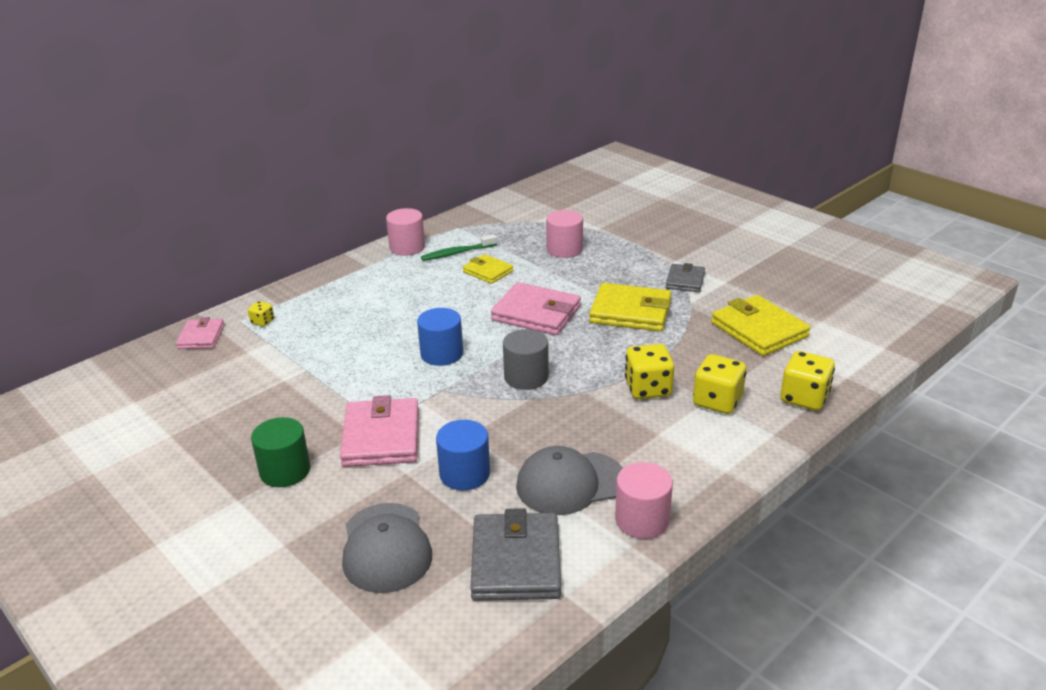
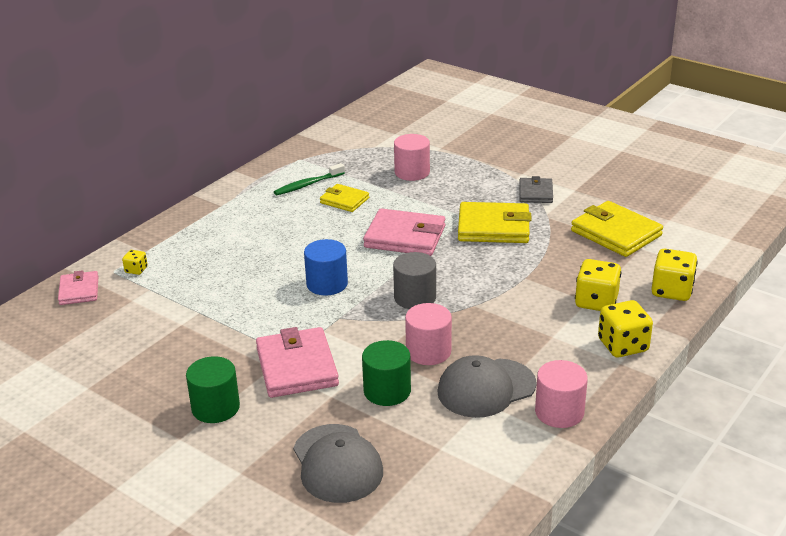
camera: 10 degrees left, 0 degrees up
(407, 247) = (255, 183): pink cylinder -> pink cylinder (428, 351)
(464, 474) = (387, 391): blue cylinder -> green cylinder
(515, 561) = (459, 460): grey wallet -> none
(648, 388) = (530, 297): yellow dice -> yellow dice (623, 345)

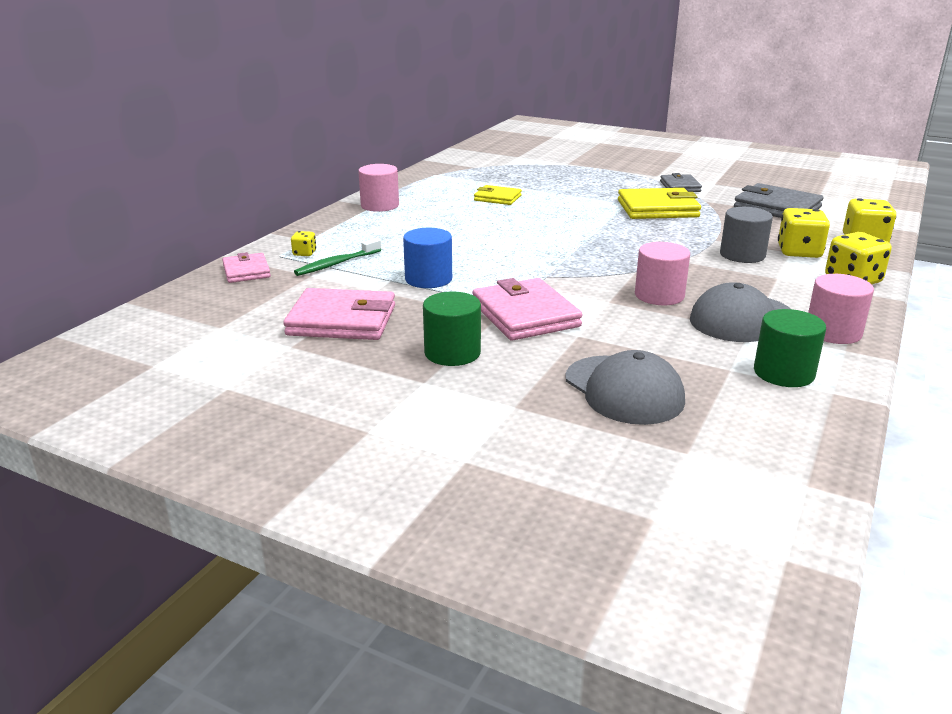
camera: 10 degrees left, 5 degrees down
(307, 185) = (454, 190): green toothbrush -> green toothbrush (336, 264)
(327, 284) = (517, 253): blue cylinder -> blue cylinder (428, 279)
(387, 391) = (637, 327): green cylinder -> green cylinder (783, 373)
(405, 237) = (575, 218): pink wallet -> pink wallet (342, 320)
(412, 172) = (551, 178): pink cylinder -> pink cylinder (380, 205)
(415, 297) = (616, 258): grey cylinder -> grey cylinder (742, 255)
(615, 233) = (777, 207): yellow wallet -> grey wallet

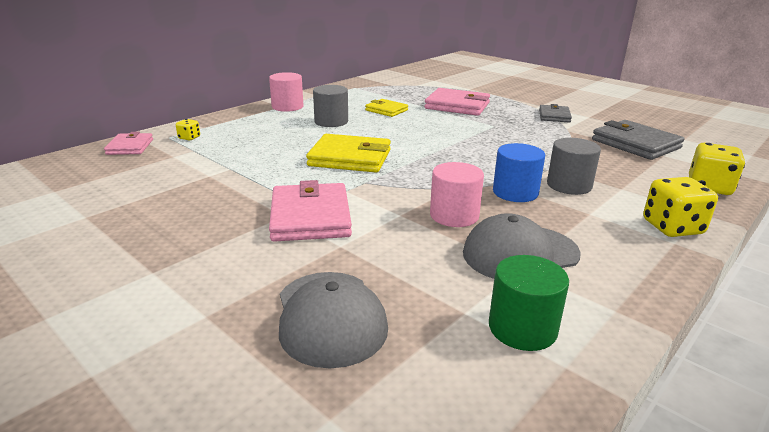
camera: 15 degrees right, 0 degrees up
(336, 264) = (203, 149): green toothbrush -> none
(342, 320) = (151, 199): pink wallet -> pink wallet (457, 106)
(428, 279) = (261, 171): blue cylinder -> blue cylinder (515, 192)
(448, 217) = (331, 121): none -> grey cylinder
(452, 353) = (208, 245): green cylinder -> none
(657, 209) = (518, 133): yellow wallet -> yellow wallet (350, 158)
(799, 252) = (630, 189): yellow dice -> none
(833, 332) = (614, 285): pink cylinder -> none

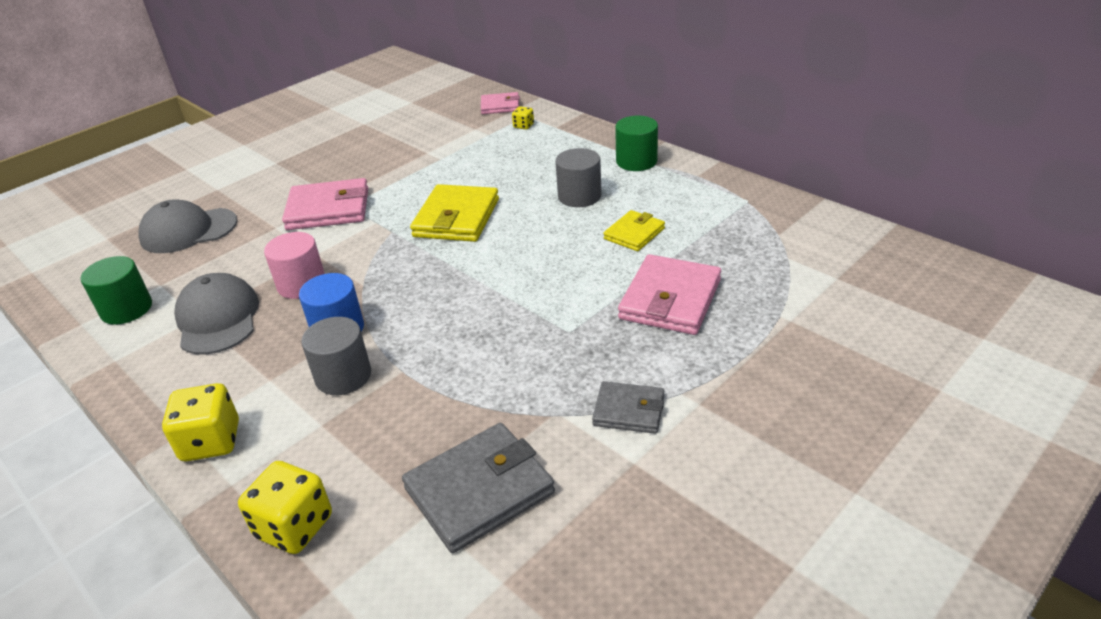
camera: 95 degrees right, 10 degrees up
(287, 107) = (636, 161): pink cylinder -> green cylinder

